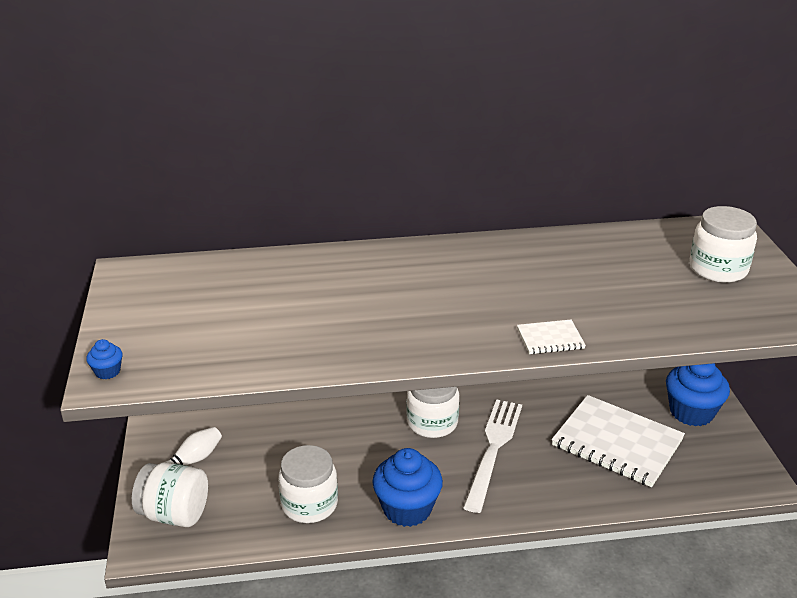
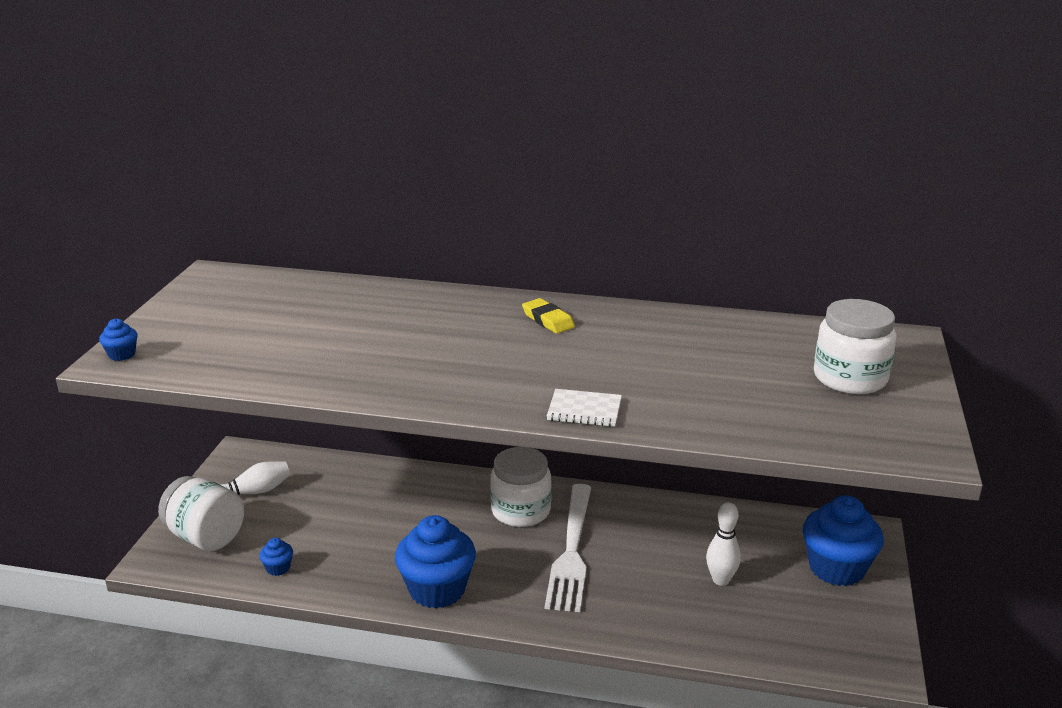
camera: 20 degrees right, 5 degrees down
(260, 526) = (278, 568): none -> blue cupcake
(309, 504) = (340, 560): white jar -> none
(458, 262) = (548, 320): none -> yellow eraser
(493, 448) = (571, 552): white fork -> white fork turned 150 degrees clockwise
(617, 443) = (720, 580): white notebook -> white bowling pin

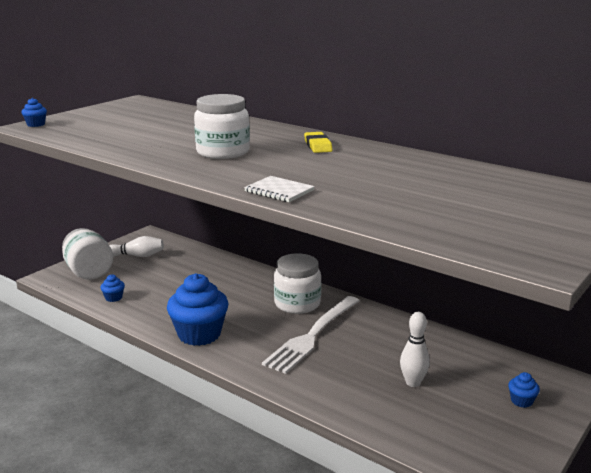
camera: 25 degrees right, 5 degrees down
(836, 568) = (521, 401): blue cupcake -> blue cupcake, size x0.43
(850, 378) = (523, 209): white jar -> white jar (223, 152)

